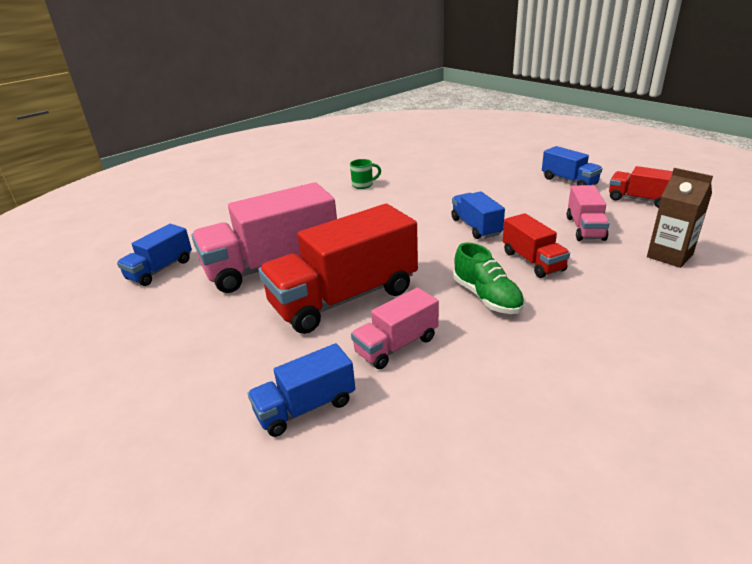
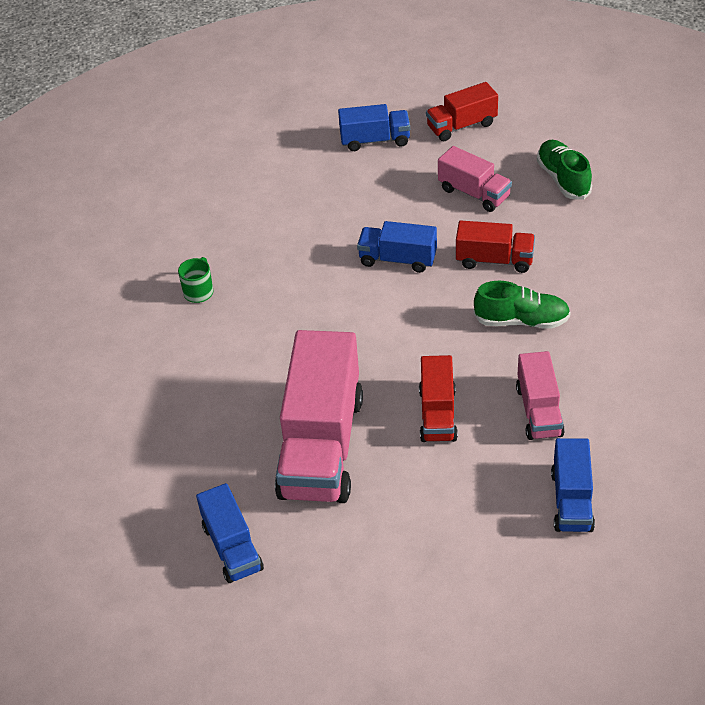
camera: 55 degrees left, 15 degrees up
(344, 298) = (438, 414): red truck -> red truck, size x0.52
(669, 256) = (563, 179): brown carton -> green shoe

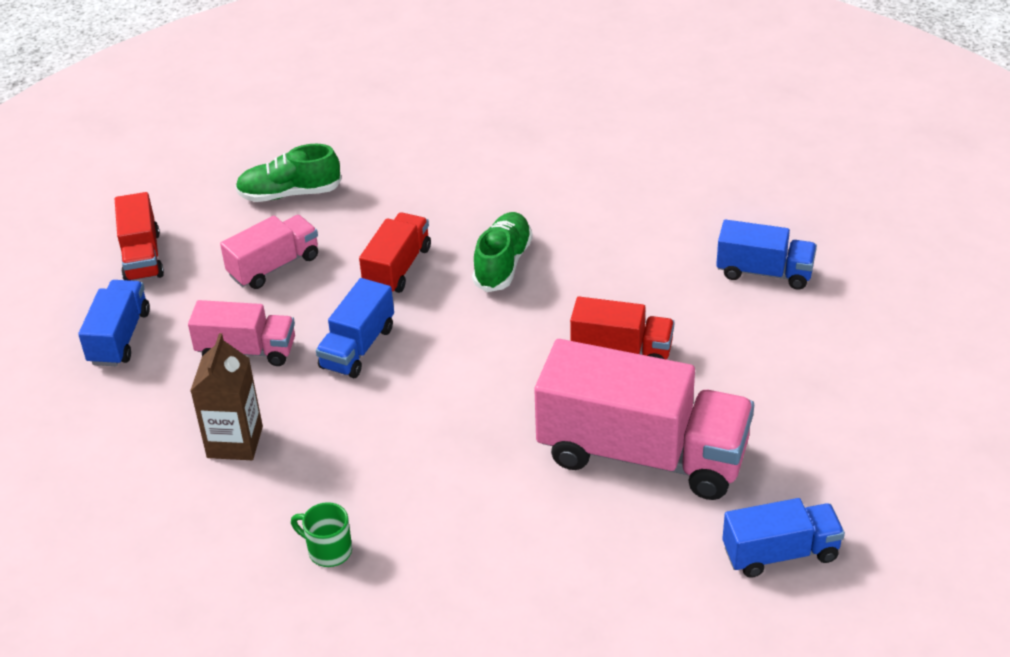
camera: 80 degrees left, 5 degrees down
(288, 222) = (235, 442): none -> brown carton
(539, 411) = (639, 274): pink truck -> pink truck (247, 350)

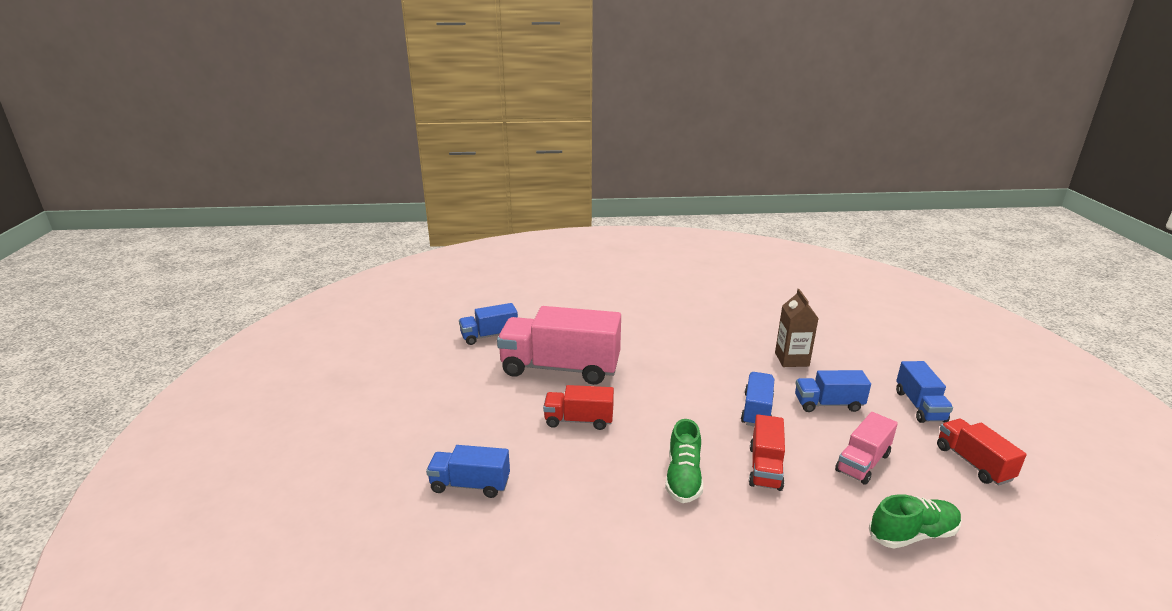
camera: 170 degrees right, 15 degrees down
(247, 350) = (828, 404): pink truck -> blue truck
(328, 550) = (709, 324): green mug -> none

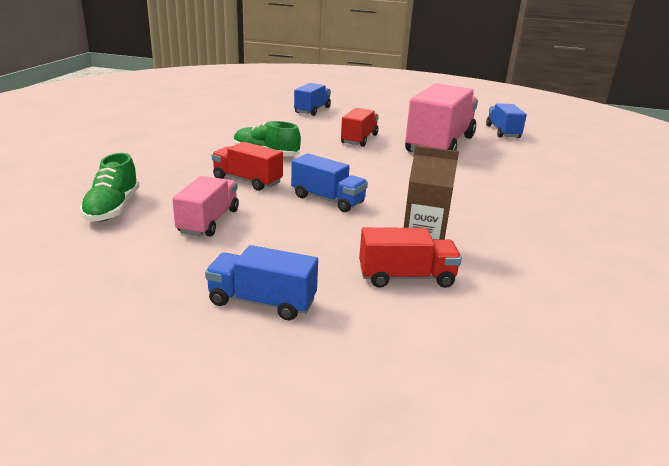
camera: 105 degrees right, 0 degrees up
(828, 404) = (312, 239): blue truck -> none
(863, 462) = (208, 221): pink truck -> pink truck turned 45 degrees clockwise
(973, 463) = (136, 284): red truck -> red truck (406, 277)

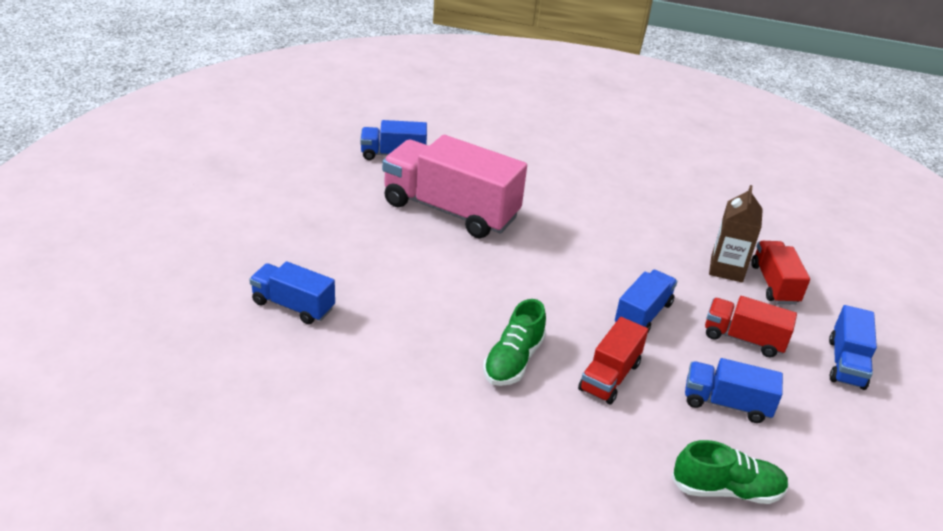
camera: 90 degrees left, 10 degrees up
(208, 221) = (726, 403): pink truck -> blue truck
(359, 139) = (437, 272): red truck -> red truck (743, 339)

